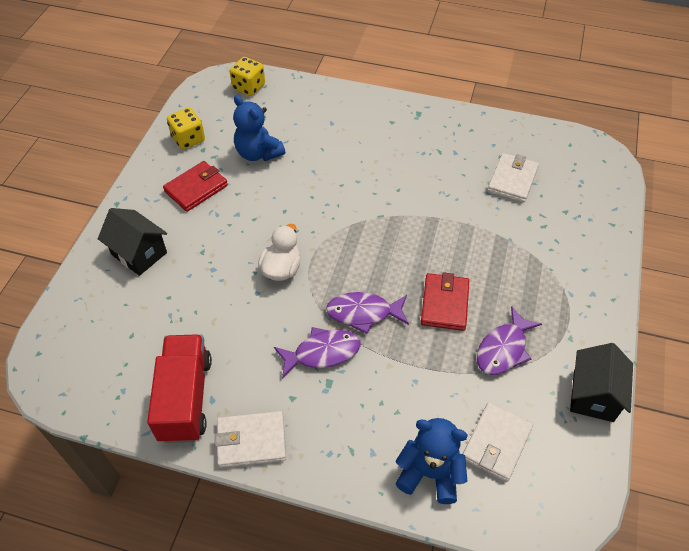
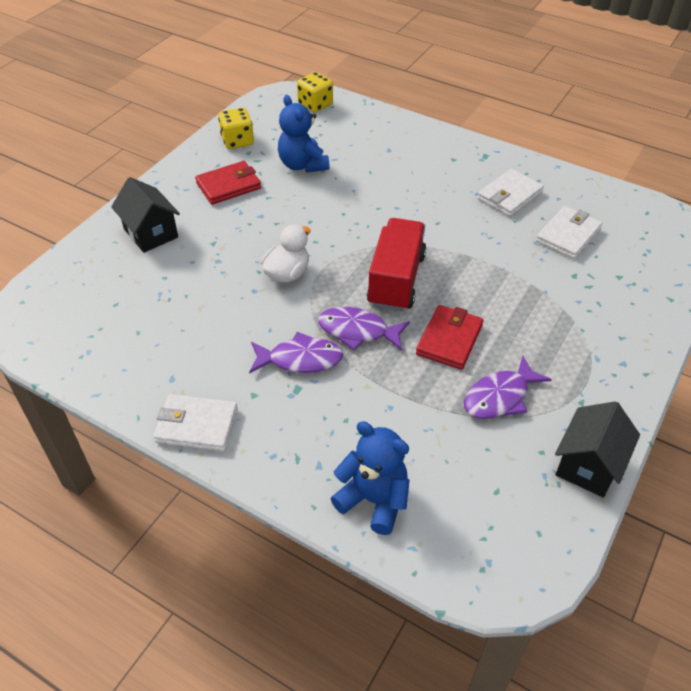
camera: 15 degrees right, 5 degrees down
(185, 398) = (146, 371): red truck -> red truck (396, 280)
(496, 443) = (459, 487): white wallet -> white wallet (509, 196)

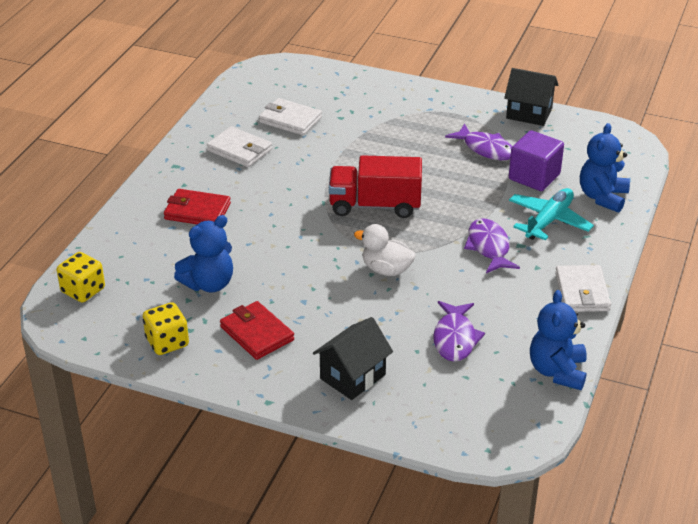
camera: 100 degrees left, 10 degrees down
(88, 372) = (557, 371): none -> blue teddy bear
(336, 427) = (548, 221): none -> turquoise plane
(358, 331) = (444, 220): purple fish -> purple fish (455, 338)
(431, 434) = (534, 177): none -> purple cube
(449, 340) = (436, 174): red wallet -> red wallet (197, 211)

